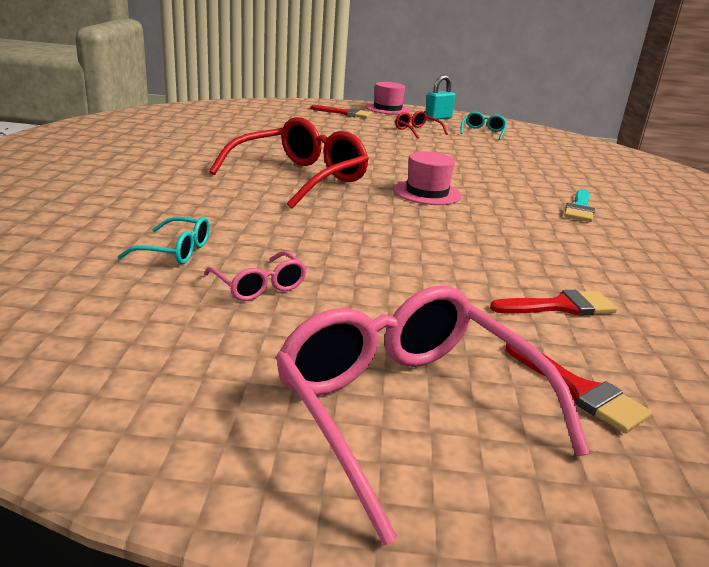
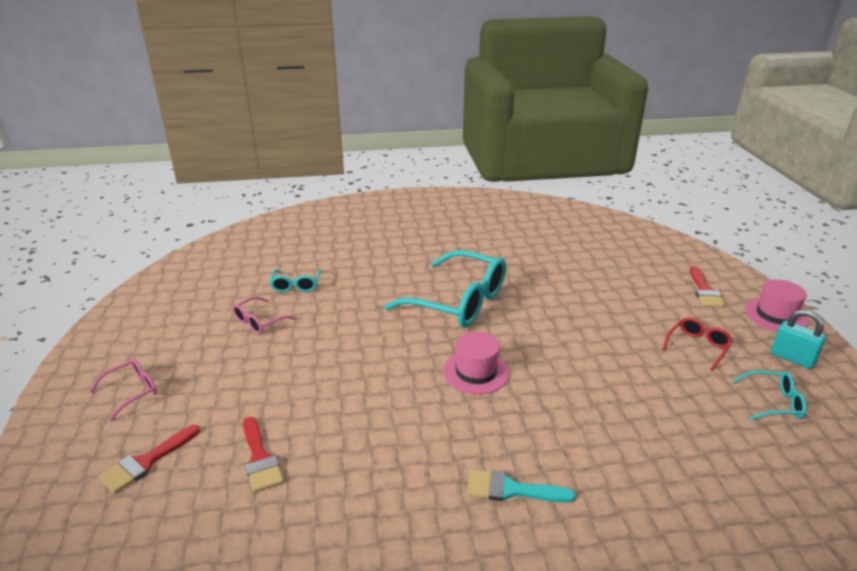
camera: 80 degrees right, 5 degrees up
(299, 178) = (458, 301): red glasses -> turquoise glasses
(409, 410) = (131, 391): pink glasses -> pink glasses, size x0.46

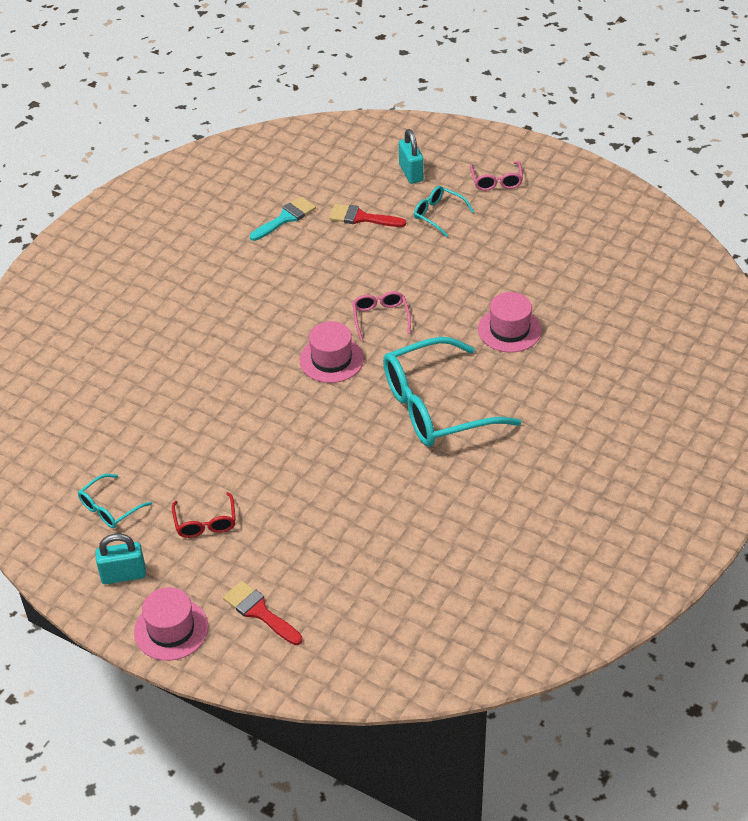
camera: 130 degrees right, 15 degrees up
(146, 462) = (411, 173): red brush -> turquoise padlock
(259, 321) = (531, 268): pink glasses -> pink glasses (380, 318)
(296, 285) = (574, 312): turquoise glasses -> turquoise glasses (438, 214)
(344, 303) = (509, 330): none -> pink hat
(511, 489) = (213, 311): turquoise brush -> turquoise brush (285, 218)

